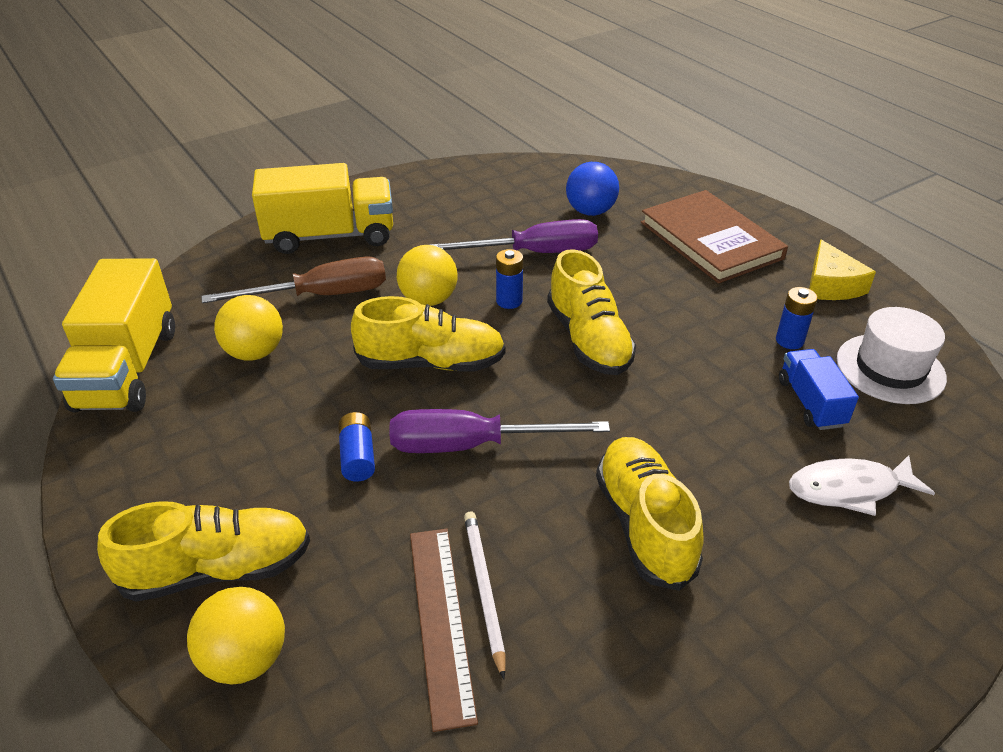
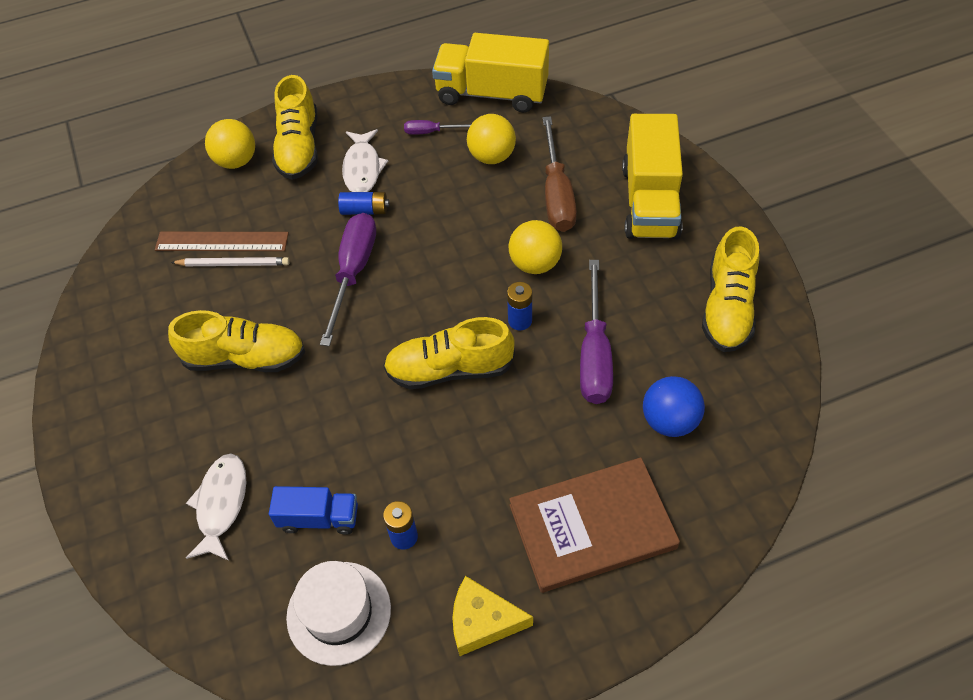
camera: 105 degrees right, 15 degrees up
(199, 416) = (430, 132): none -> purple screwdriver
(271, 476) = (362, 168): none -> white fish
(431, 363) = (450, 258): yellow shoe -> yellow shoe (727, 308)

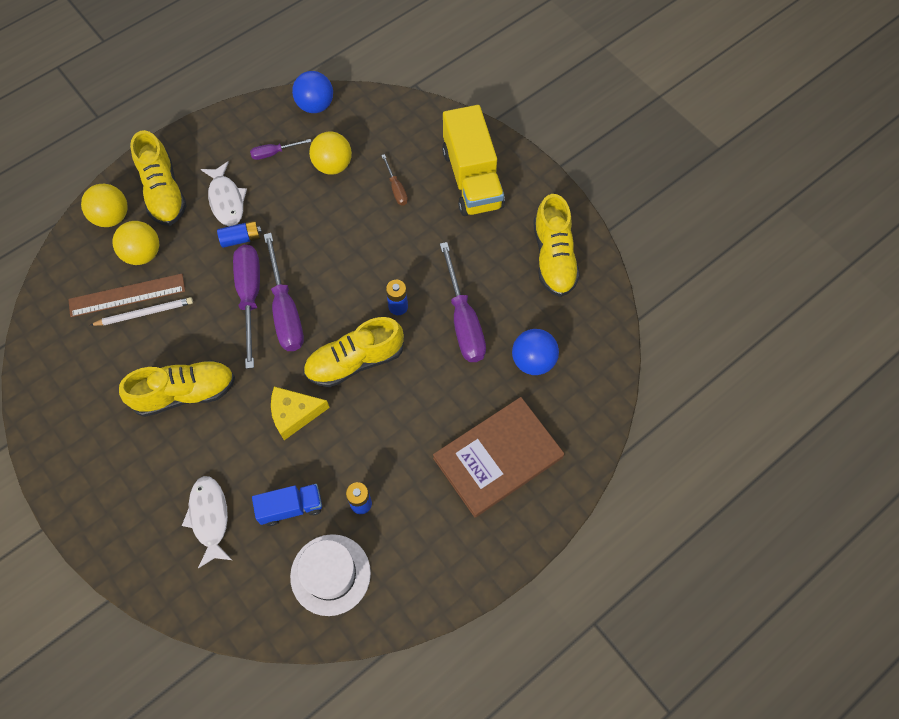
camera: 20 degrees left, 10 degrees up
(388, 295) = (285, 310): none -> purple screwdriver
(482, 621) = (438, 550): yellow cheese -> yellow cheese (294, 414)
(492, 94) = (315, 105): yellow truck -> blue ball
(535, 264) = (396, 254): yellow ball -> yellow ball (143, 254)
(556, 194) = (396, 188): brown screwdriver -> brown screwdriver, size x0.50

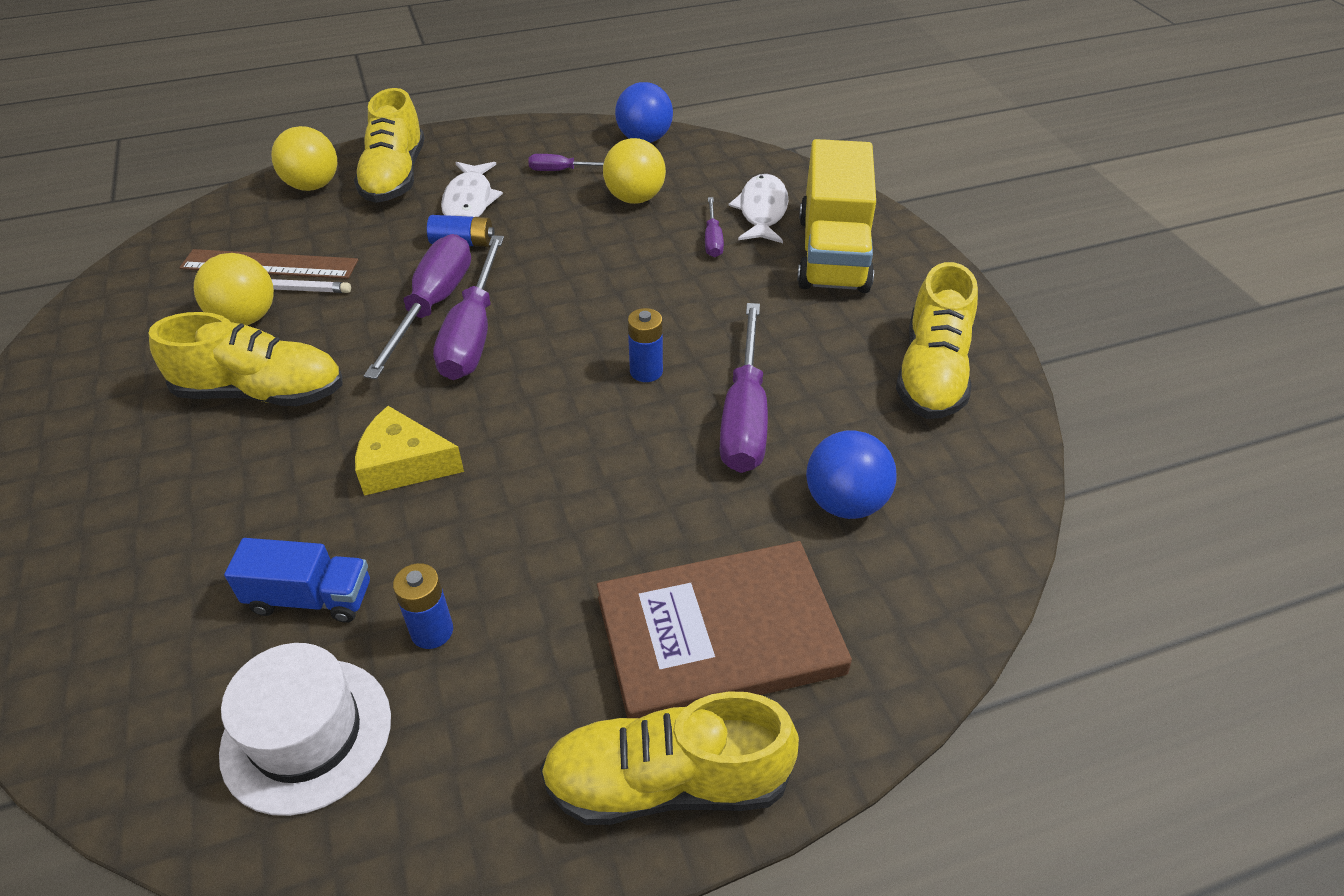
camera: 20 degrees right, 20 degrees down
(143, 254) = (323, 228): yellow ball -> yellow ball (245, 318)
(209, 518) = (172, 570): white fish -> white fish (762, 211)
(355, 361) = (540, 422): yellow shoe -> yellow shoe (666, 782)
(396, 188) = (712, 239): brown screwdriver -> purple screwdriver

